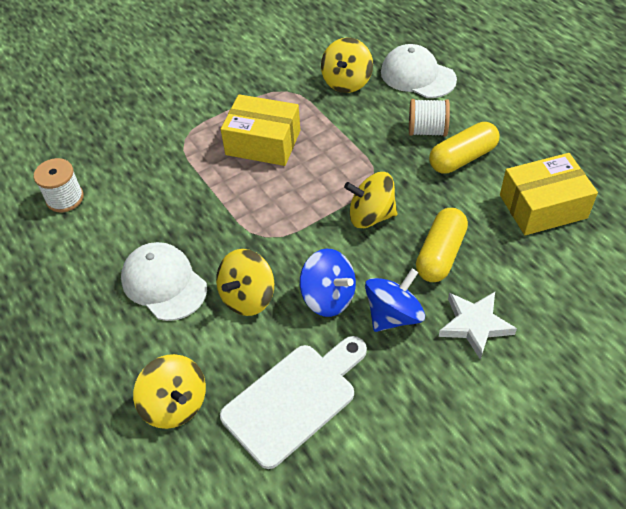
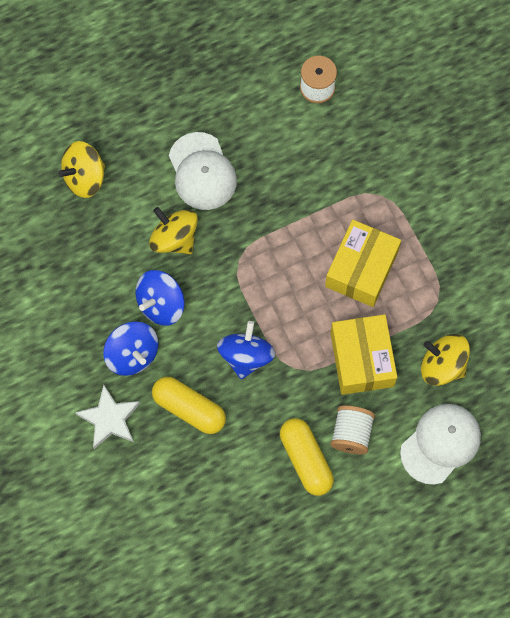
camera: 95 degrees right, 20 degrees up
(164, 283) = (202, 172): white cap -> white cap turned 105 degrees clockwise
(294, 400) = (70, 265): white cutting board -> none
(371, 216) = (246, 356): yellow spinning top -> blue spinning top
(543, 206) = (228, 519): yellow box -> yellow box (362, 359)

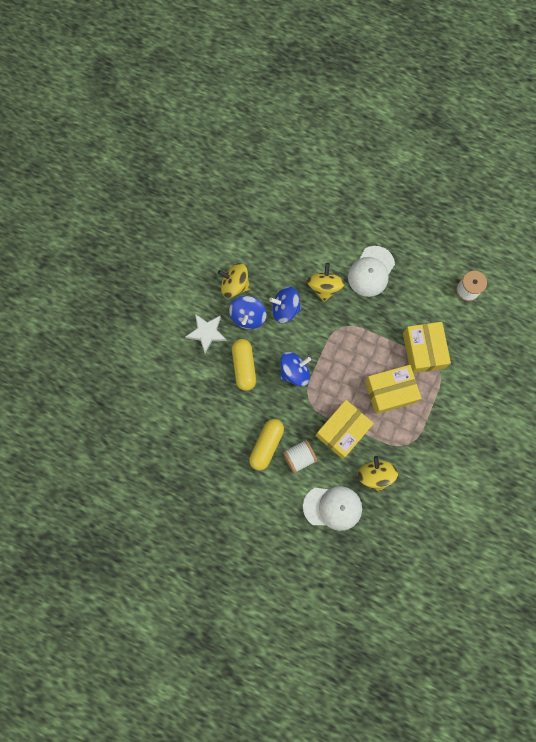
camera: 50 degrees right, 5 degrees up
(84, 178) = (317, 219): yellow spinning top -> yellow spinning top (235, 285)
(345, 193) = (423, 350): none -> yellow box

